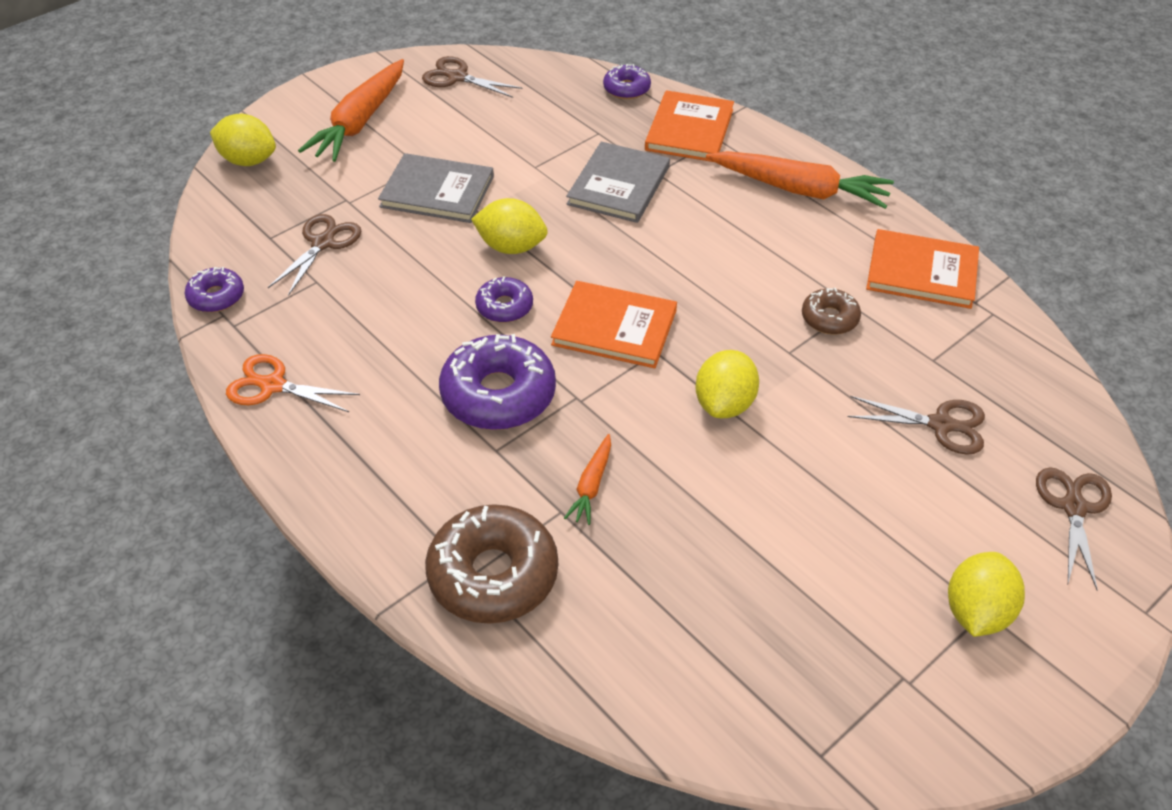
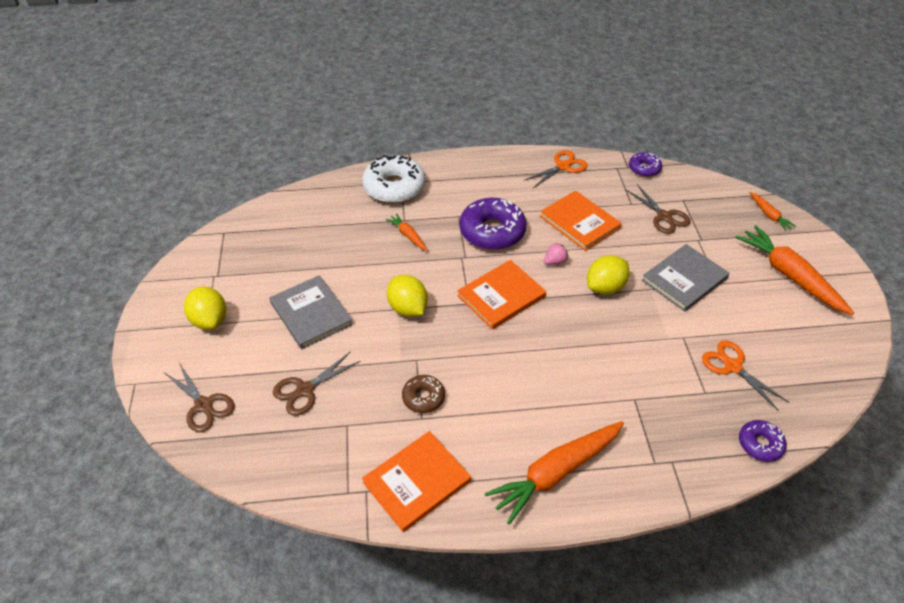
camera: 125 degrees right, 0 degrees up
(248, 160) = (769, 215): yellow lemon -> orange carrot
(457, 77) = (828, 348): brown scissors -> none
(493, 574) = (394, 187): brown donut -> white donut
(504, 306) = (555, 261): purple donut -> pink strawberry
(544, 125) = (732, 366): none -> orange scissors
(618, 185) = (632, 369): grey book -> grey book (311, 313)
(689, 130) = (676, 451): orange book -> orange book (579, 222)

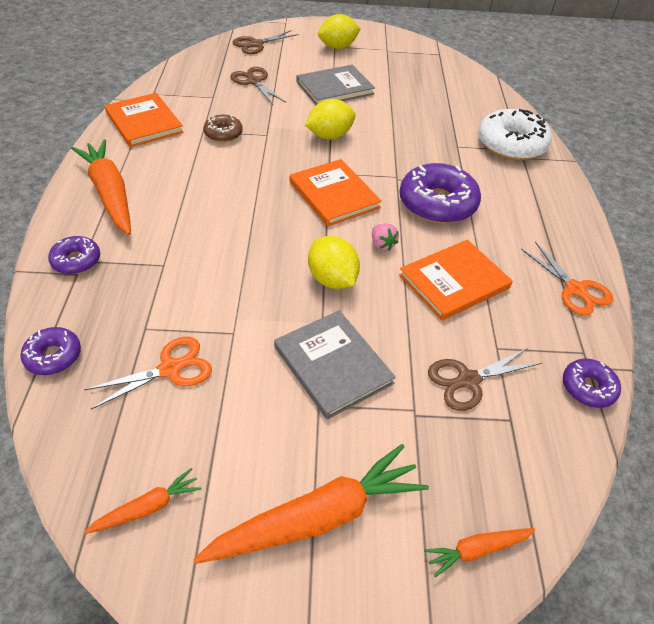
camera: 95 degrees right, 0 degrees up
(408, 235) = (432, 146): orange carrot -> orange carrot (147, 508)
(657, 467) = (76, 261): none -> purple donut

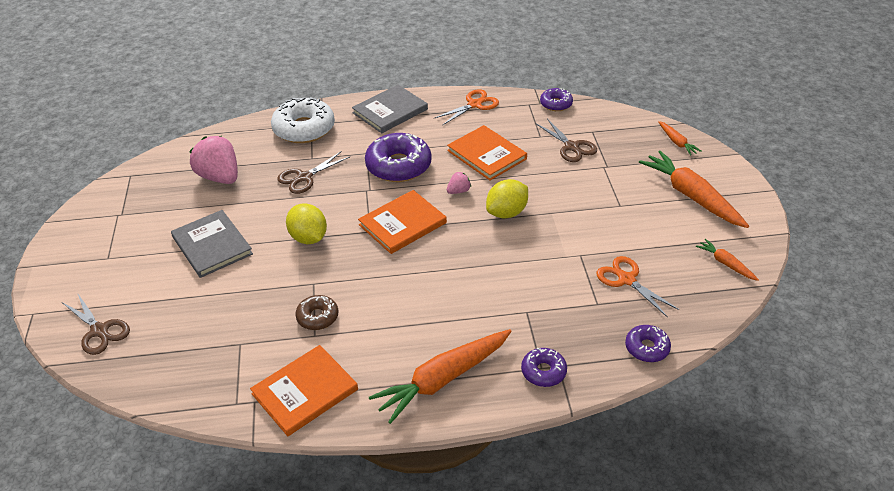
camera: 95 degrees left, 5 degrees down
(254, 81) = (200, 314): brown scissors -> brown scissors (304, 177)
(333, 365) = (586, 203): grey book -> grey book (390, 111)
(338, 47) = (111, 255): yellow lemon -> none
(431, 94) = (220, 177): none -> pink strawberry

